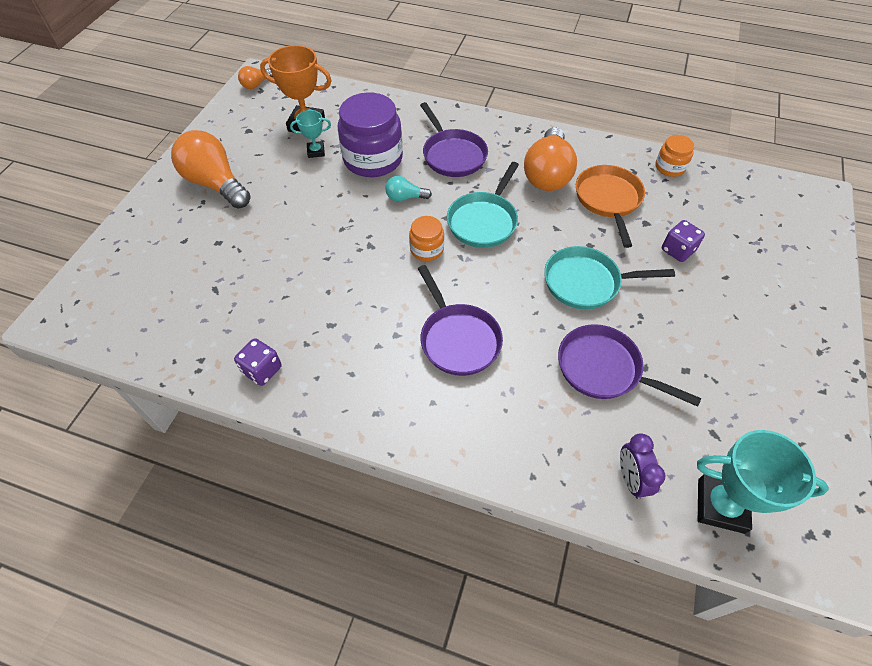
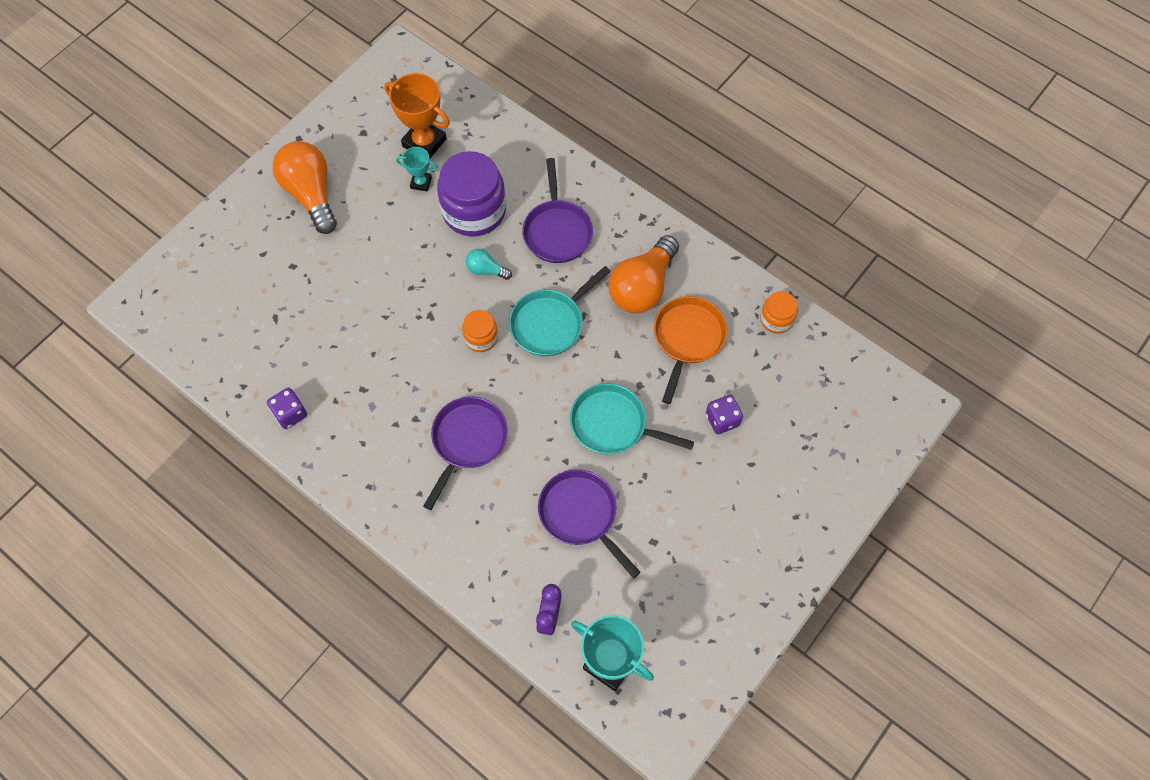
camera: 20 degrees right, 10 degrees up
(256, 84) = (392, 68): orange light bulb -> none
(457, 339) = (467, 441): purple pan -> purple pan turned 150 degrees counterclockwise

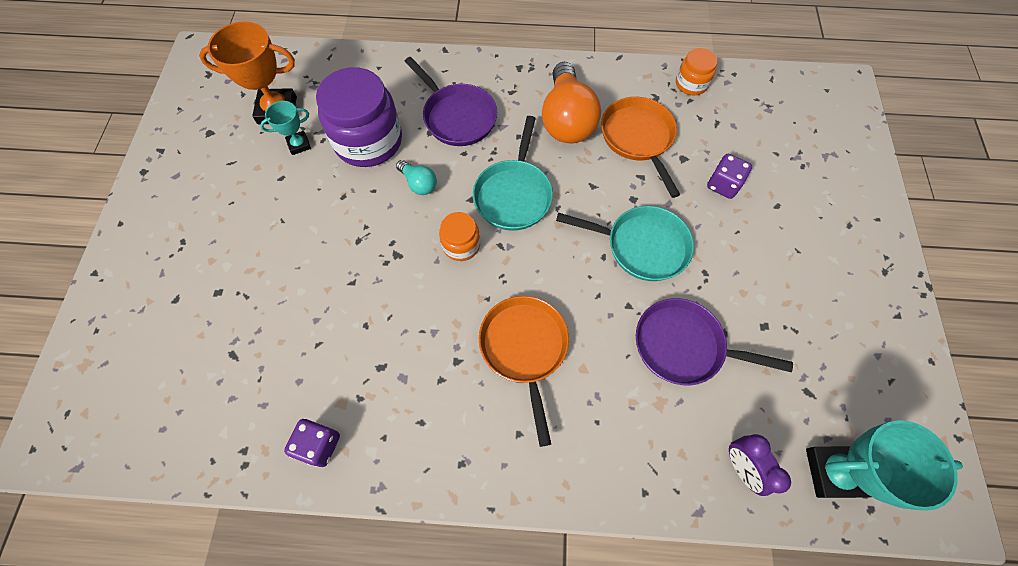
camera: 35 degrees left, 0 degrees up
(311, 194) = (191, 214): orange light bulb -> none
(467, 441) = (524, 349): purple pan -> orange pan
(486, 270) = (419, 183): turquoise light bulb -> turquoise light bulb turned 120 degrees counterclockwise
(613, 424) = (641, 246): turquoise pan -> turquoise pan turned 150 degrees counterclockwise

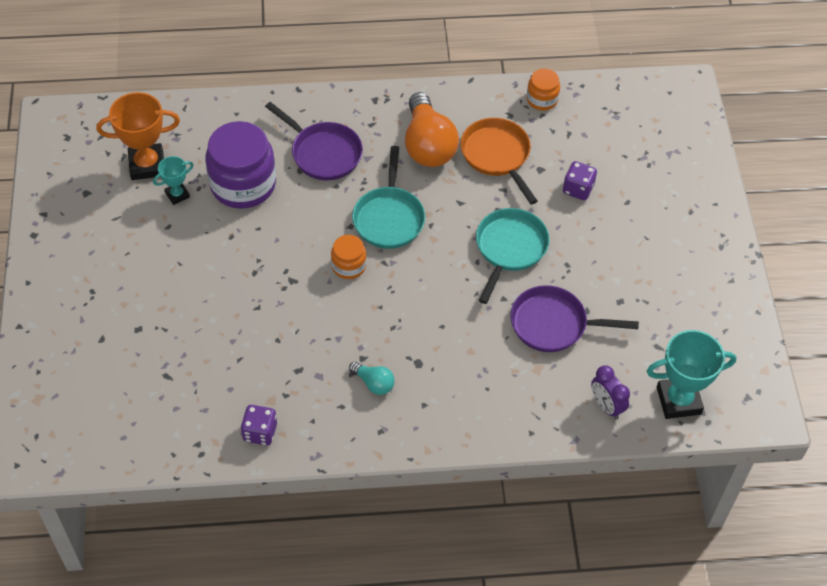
camera: 10 degrees left, 10 degrees down
(419, 183) = (299, 218): turquoise light bulb -> turquoise light bulb (374, 383)
(524, 349) = (419, 342): orange pan -> none
(641, 246) = (509, 249): turquoise pan -> turquoise pan turned 75 degrees counterclockwise

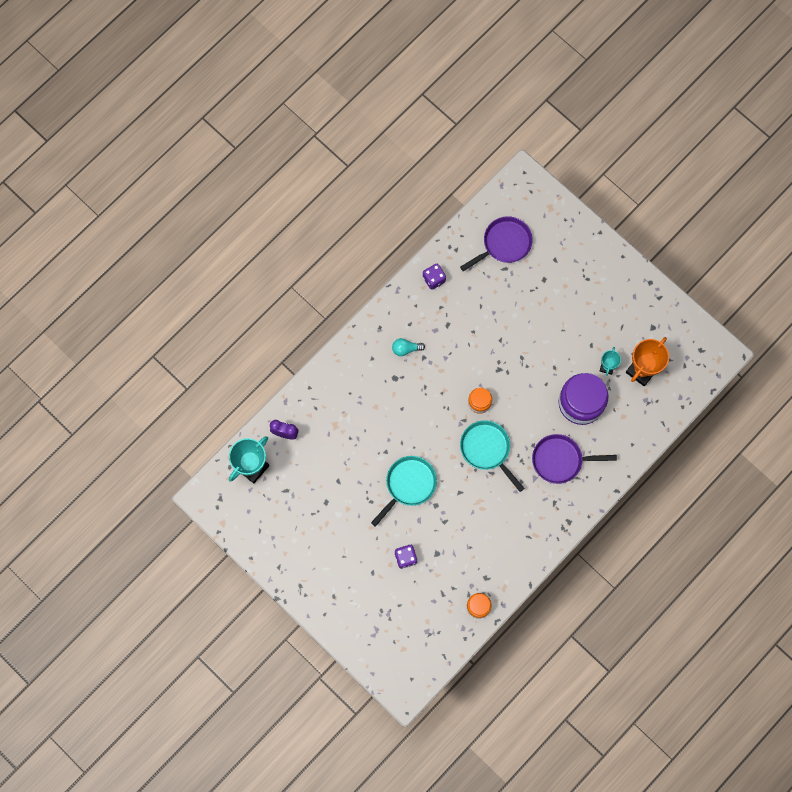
camera: 140 degrees right, 20 degrees up
(428, 145) = (511, 515): orange light bulb -> none
(497, 156) = (467, 542): orange pan -> none
(509, 249) = (408, 485): turquoise pan -> turquoise pan turned 120 degrees counterclockwise
(554, 324) = (348, 458): purple pan -> purple pan (504, 244)

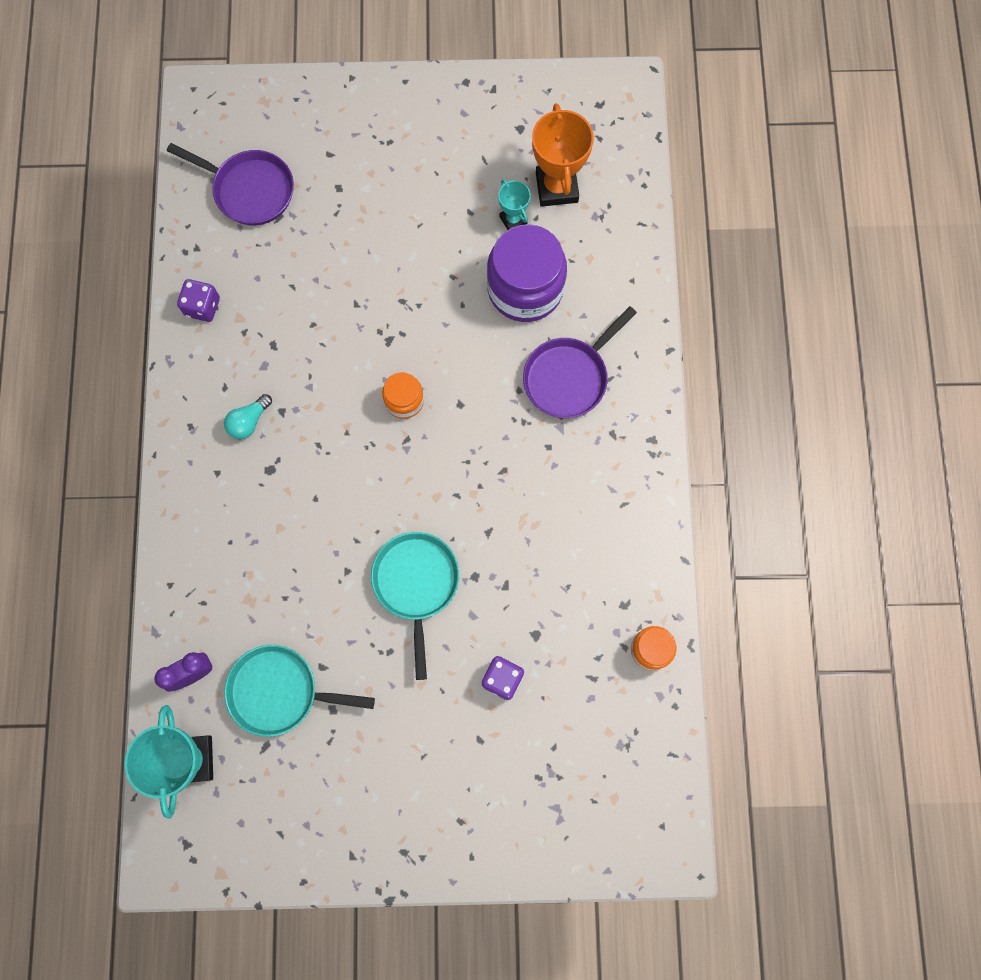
camera: 45 degrees left, 0 degrees up
(487, 449) = (470, 448): turquoise pan -> turquoise pan (280, 691)
(504, 244) = (249, 190): purple pan -> purple pan turned 105 degrees clockwise

